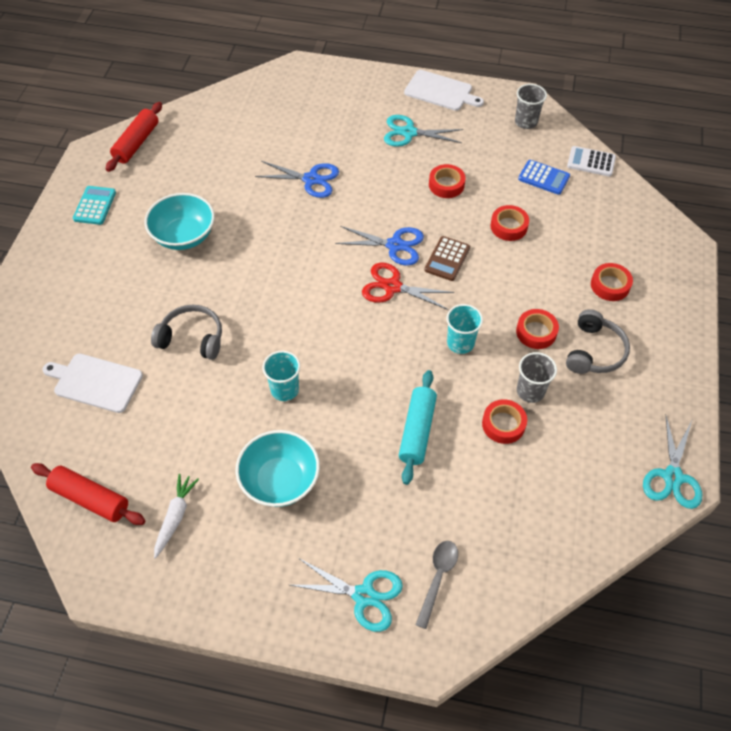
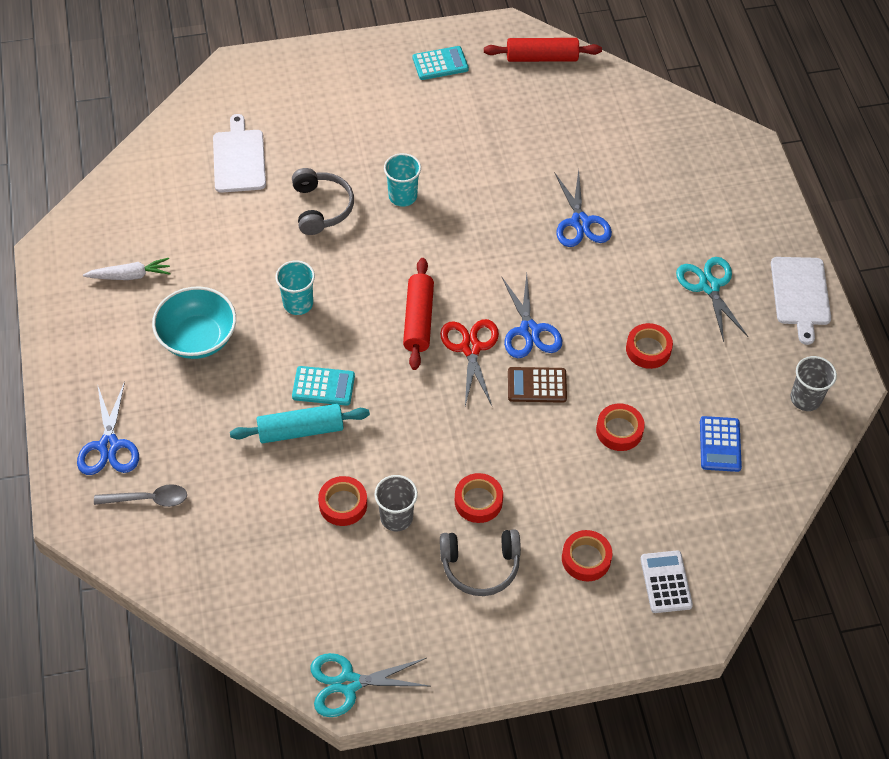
camera: 65 degrees right, 0 degrees up
(90, 498) = (123, 209): red rolling pin -> red rolling pin (418, 320)
(184, 236) = (441, 148): turquoise bowl -> none
(364, 596) = (109, 446): turquoise scissors -> blue scissors
(380, 399) = (323, 386): none -> turquoise calculator
(460, 343) = (427, 434): turquoise cup -> turquoise cup (402, 196)
(591, 162) = (779, 488): white calculator -> white calculator (666, 582)

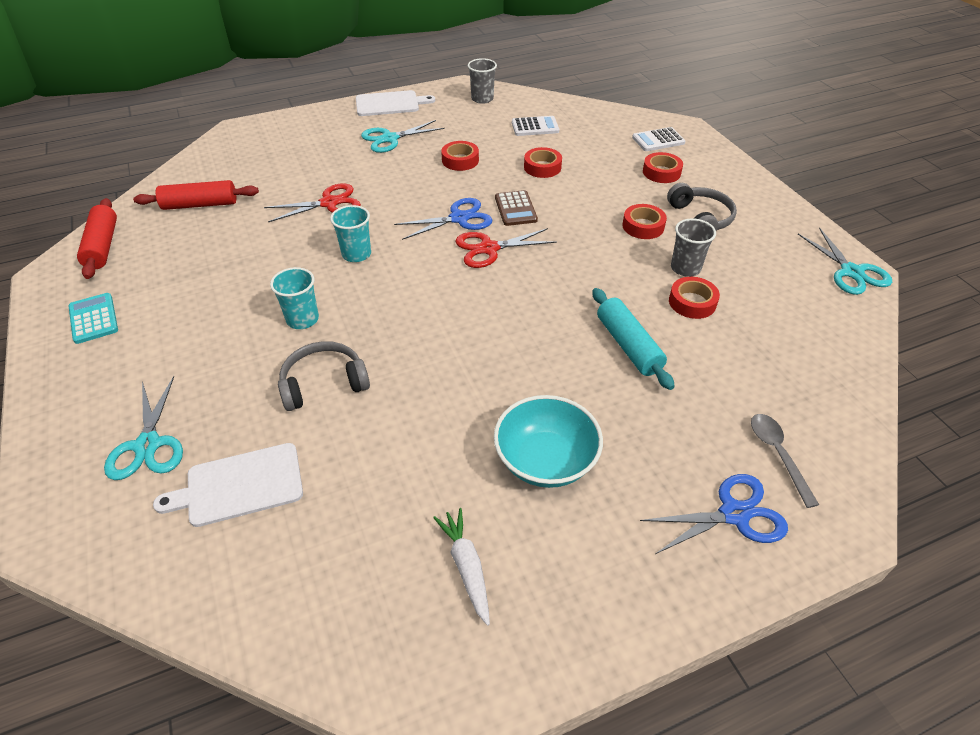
camera: 100 degrees left, 10 degrees down
(292, 108) = (148, 445): none -> turquoise scissors
(298, 303) = (469, 378): turquoise cup -> turquoise cup (356, 254)
(323, 386) = (569, 338): turquoise calculator -> none
(418, 320) = (466, 285): red rolling pin -> red rolling pin (200, 204)
(580, 222) = (329, 203): blue scissors -> red scissors
(720, 444) = (535, 127): blue calculator -> white calculator

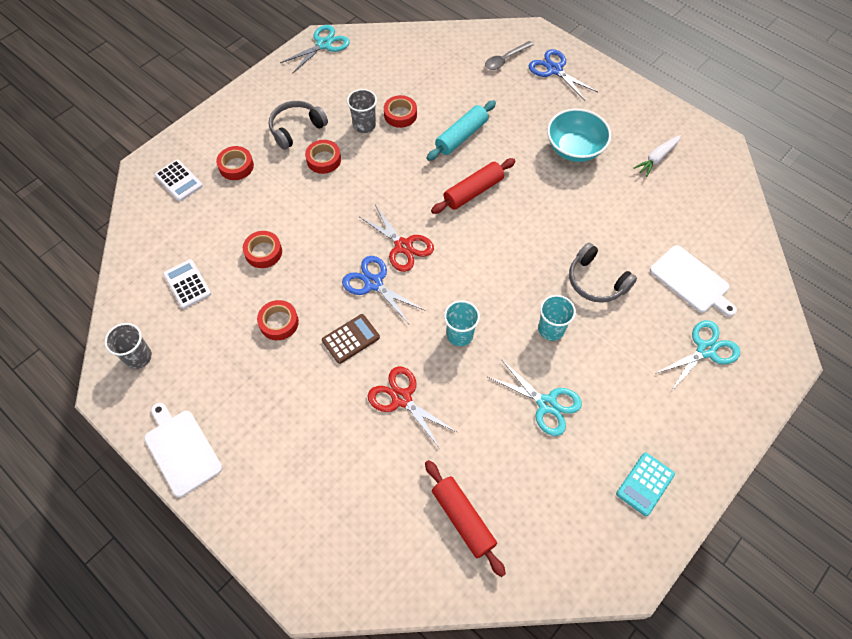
camera: 115 degrees left, 15 degrees up
(103, 246) = (568, 562): red rolling pin -> red rolling pin (473, 191)
(390, 139) = (262, 407): turquoise scissors -> turquoise scissors (546, 404)
(515, 209) = (340, 248): brown calculator -> brown calculator (351, 339)

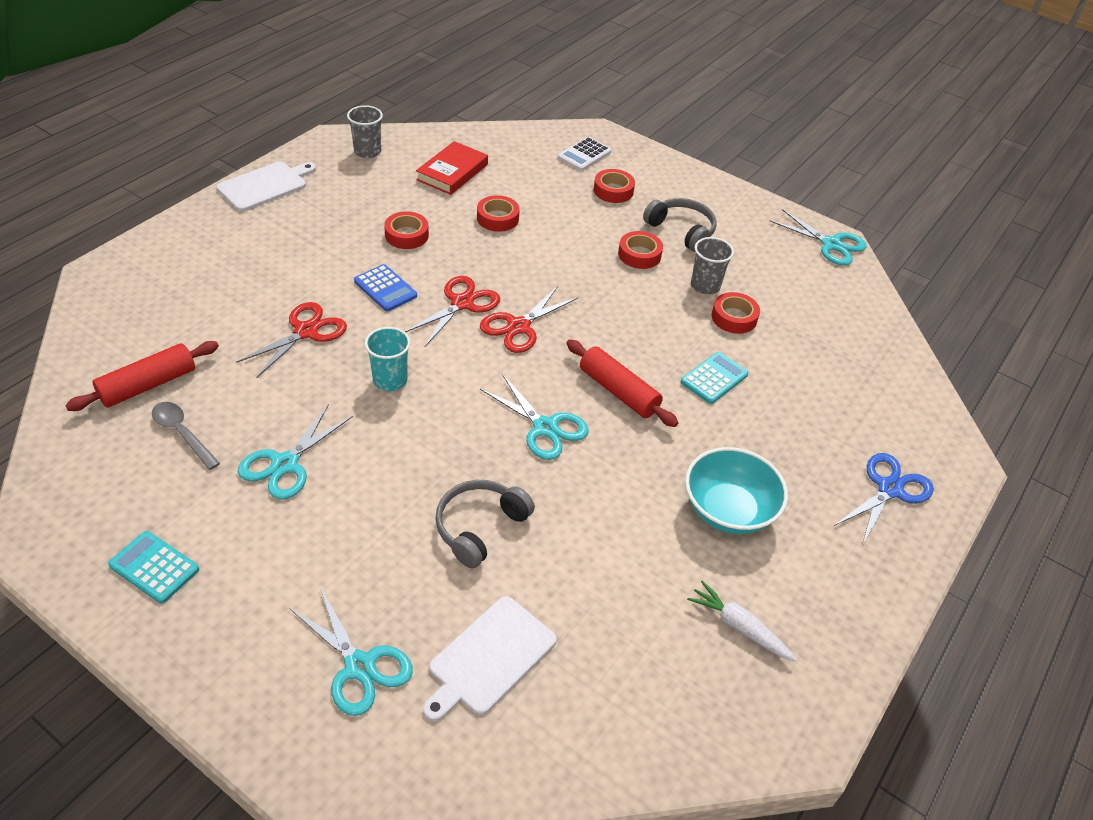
camera: 80 degrees right, 15 degrees down
(187, 284) = (452, 172): white calculator -> red book
(351, 339) = (385, 289): brown calculator -> blue calculator
(373, 283) = (462, 303): blue scissors -> red scissors
(461, 136) = (714, 378): turquoise rolling pin -> turquoise calculator
(505, 59) = (885, 427): grey spoon -> grey spoon (182, 433)
(508, 238) = (545, 427): none -> turquoise scissors
(551, 329) = (398, 472): turquoise cup -> none

